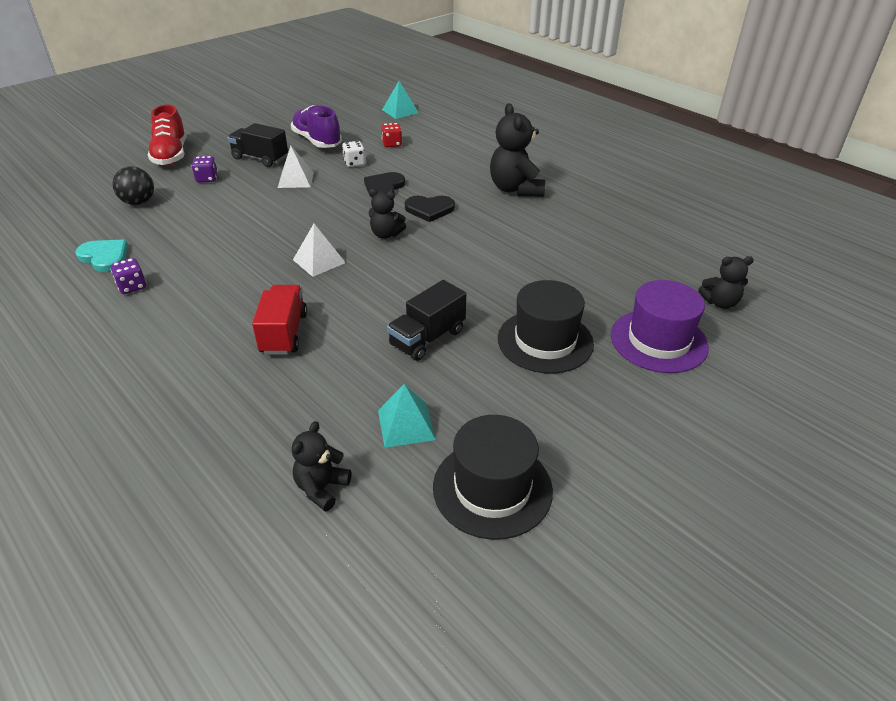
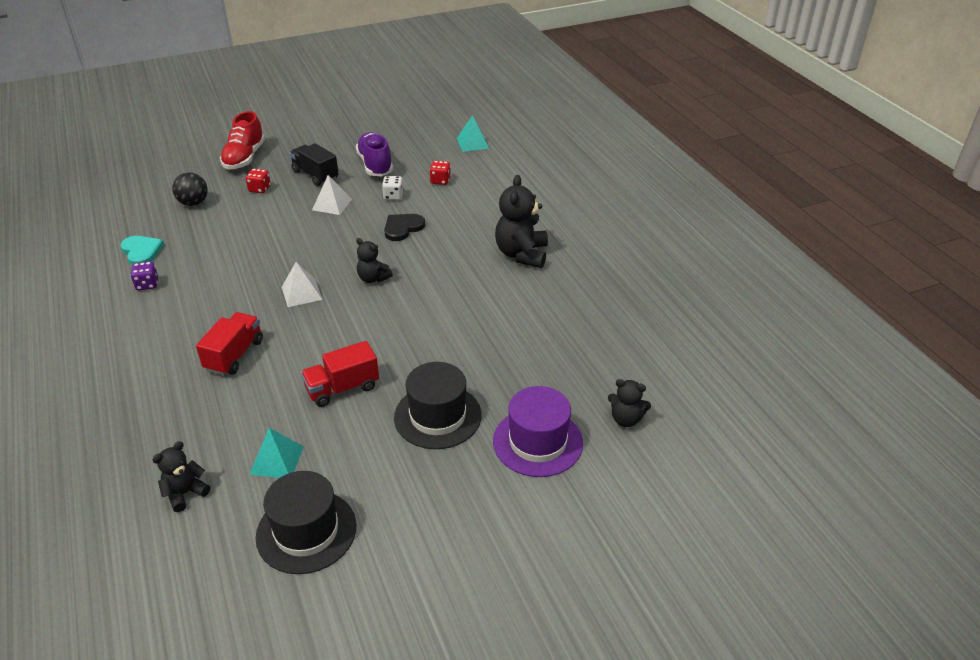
camera: 20 degrees right, 0 degrees up
(207, 179) = (259, 189): purple dice -> red dice
(427, 338) = (342, 388): black truck -> red truck
(429, 209) = (428, 260): black heart -> none

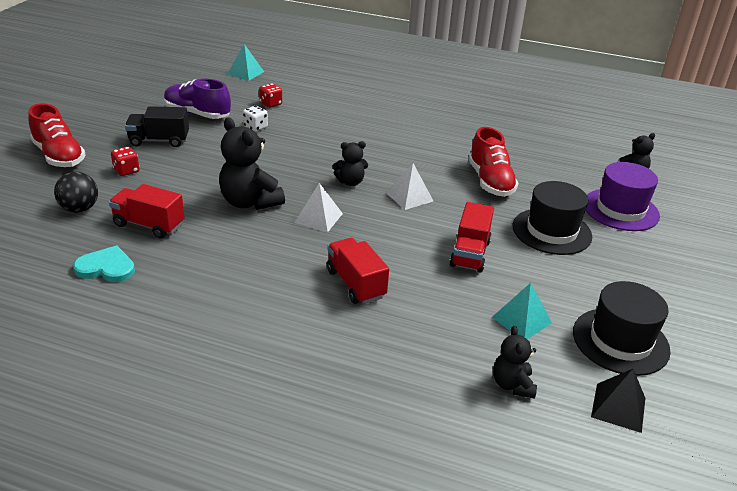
camera: 50 degrees left, 5 degrees down
(147, 284) = (170, 286): purple dice -> none
(206, 236) = (149, 225): none -> red truck
(210, 567) = (618, 407): none -> black pyramid
(332, 204) = (217, 153): white pyramid -> white pyramid (409, 197)
(403, 228) = (305, 143): black heart -> none
(477, 343) = (490, 181): none -> red shoe
(521, 254) = (414, 122): black teddy bear -> black teddy bear (250, 202)

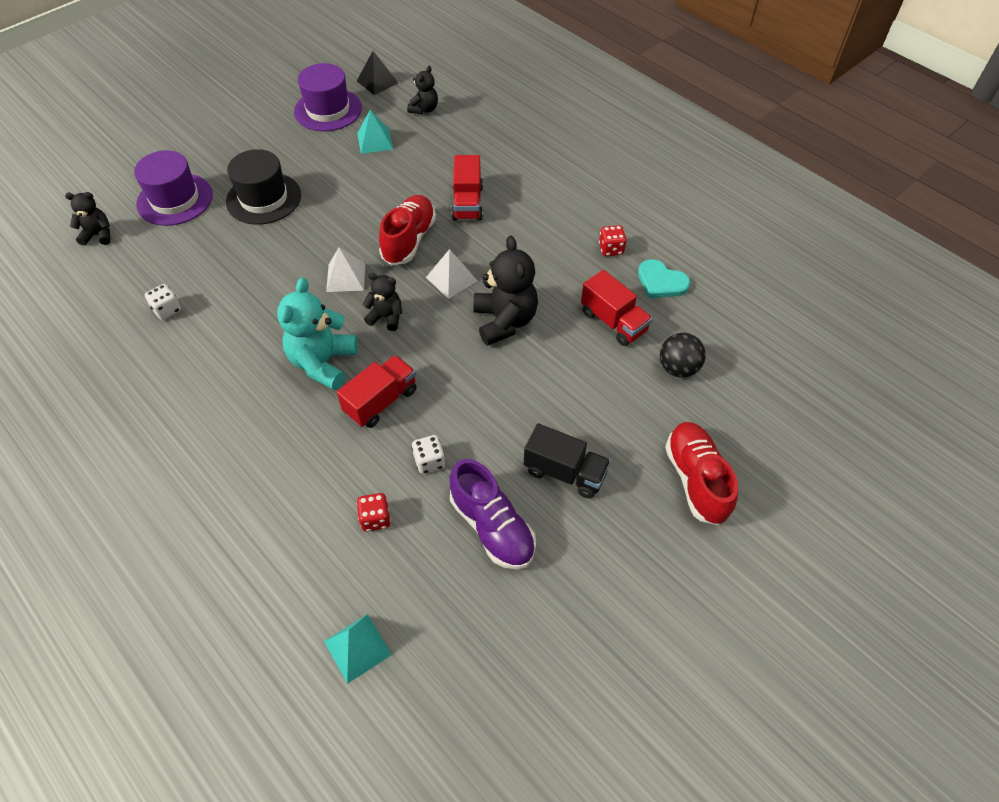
camera: 150 degrees left, 20 degrees up
(126, 171) = (618, 419): red dice -> red dice (611, 249)
(370, 150) = (323, 363): none -> turquoise teddy bear
(470, 253) = (355, 200): red truck -> red truck (381, 401)
(490, 181) = (247, 271): red shoe -> red shoe (409, 240)
(512, 149) = (167, 310): none -> white dice
(620, 341) = (328, 110): black hat -> purple hat

